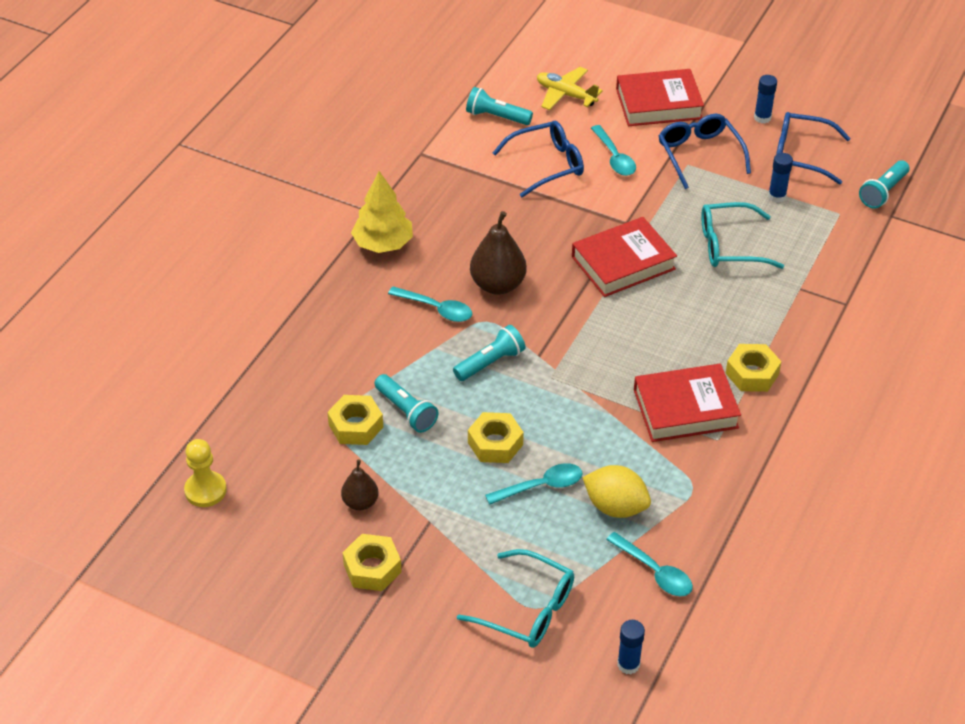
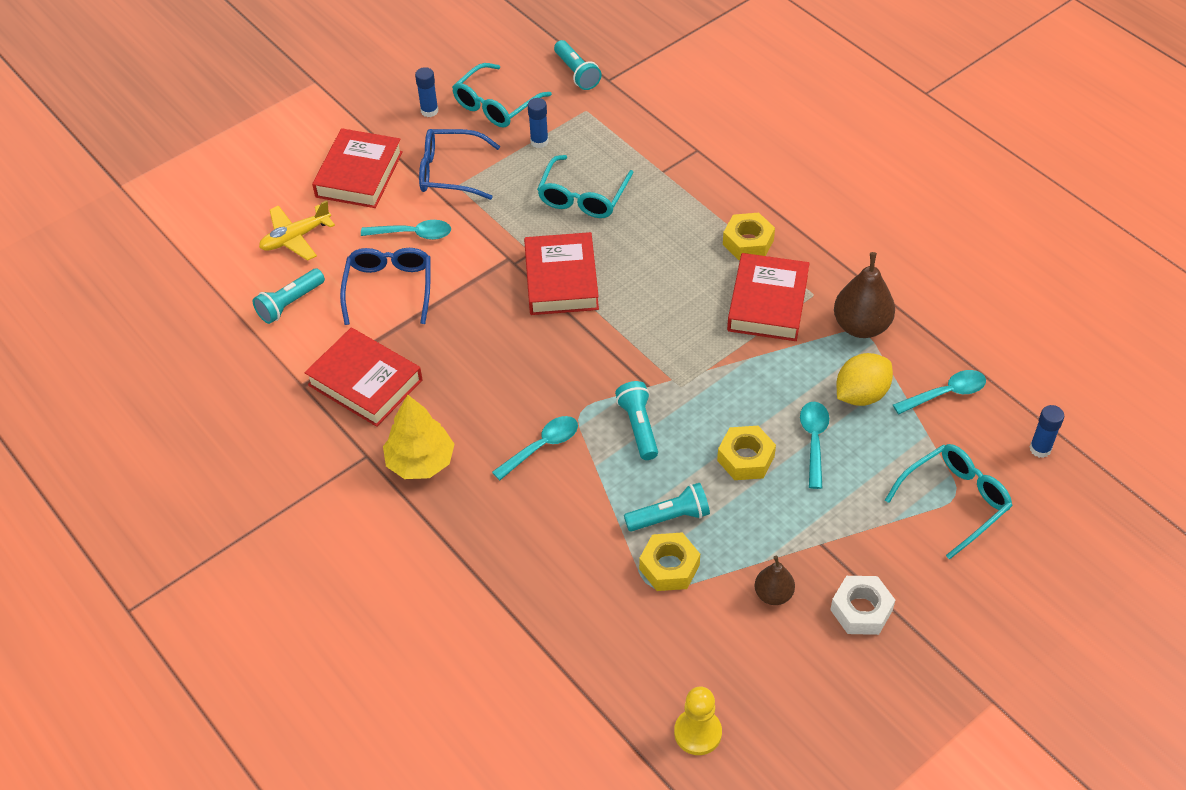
camera: 65 degrees left, 5 degrees up
(372, 568) = (861, 610): yellow nut -> white nut
(443, 186) = (365, 382): none -> red book
(498, 285) = (536, 385): brown pear -> brown pear (861, 326)
(801, 155) = (496, 105): blue glasses -> turquoise glasses

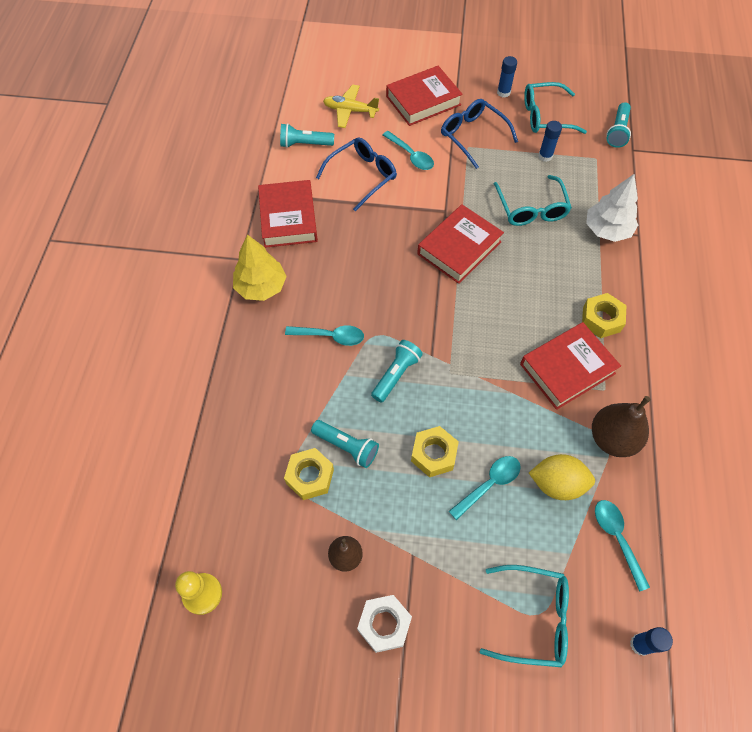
camera: 45 degrees right, 10 degrees up
(583, 197) = (531, 209): turquoise glasses -> turquoise glasses turned 75 degrees counterclockwise
(667, 166) = (607, 230): none -> white tree
(945, 393) = (617, 538): turquoise spoon -> turquoise spoon turned 135 degrees counterclockwise

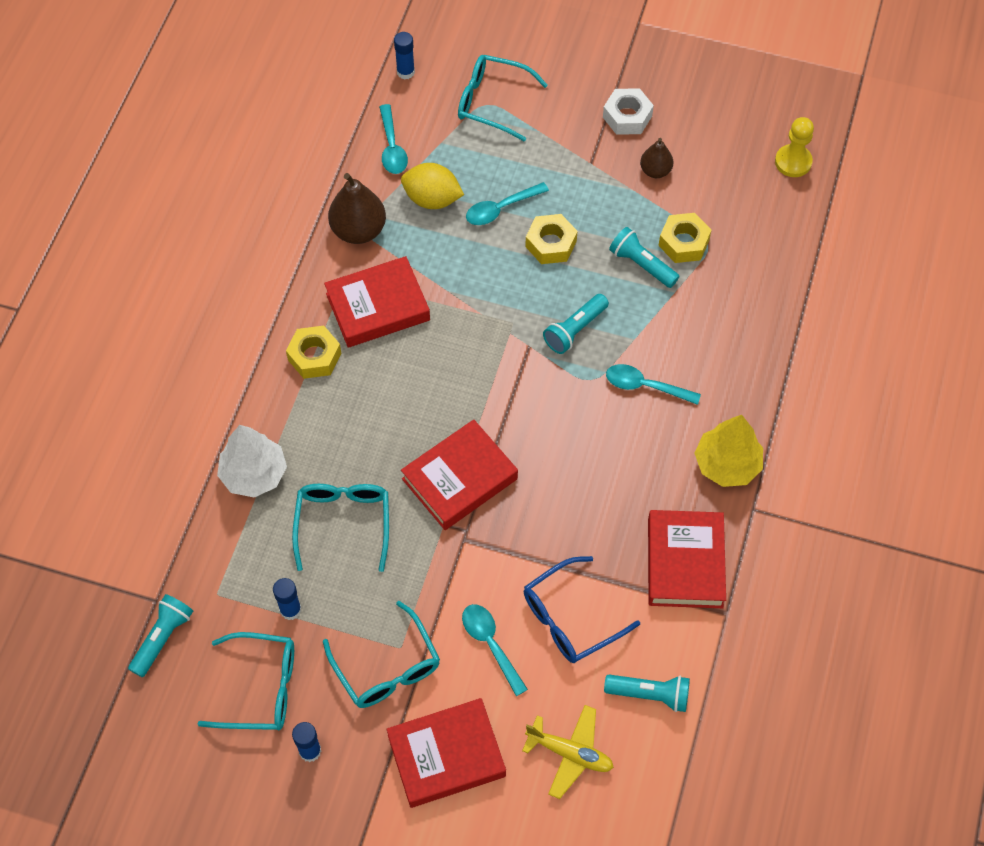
camera: 170 degrees left, 0 degrees up
(473, 136) = (387, 667): blue glasses -> turquoise glasses

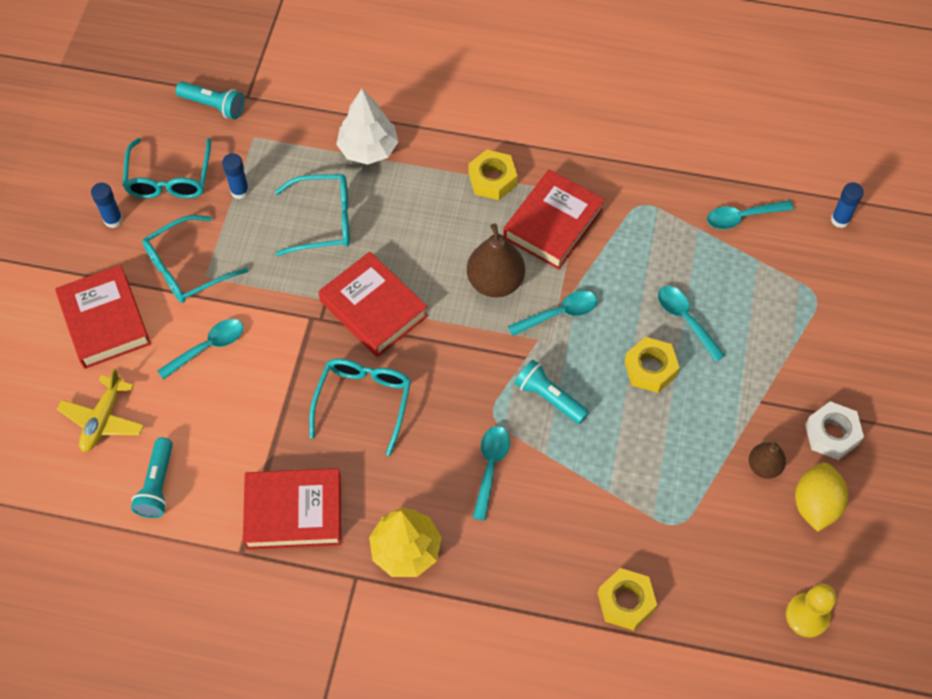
camera: 85 degrees right, 0 degrees up
(358, 230) = (637, 199): brown pear -> brown pear (495, 282)
(377, 307) = (553, 224): red book -> red book turned 60 degrees clockwise
(432, 199) = (686, 258): yellow lemon -> yellow lemon (815, 505)
(483, 312) = (559, 314): none -> turquoise spoon
(492, 102) = (820, 301): turquoise glasses -> turquoise glasses (363, 402)
(570, 618) = (234, 412): blue glasses -> none
(641, 264) = (638, 457): turquoise flashlight -> none
(684, 243) = (673, 499): yellow nut -> yellow nut (625, 602)

